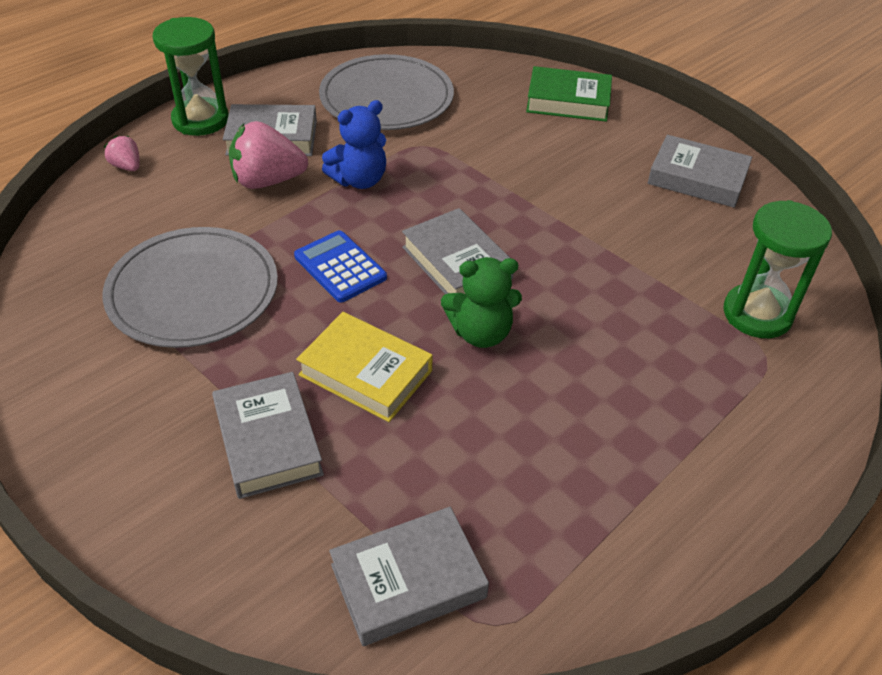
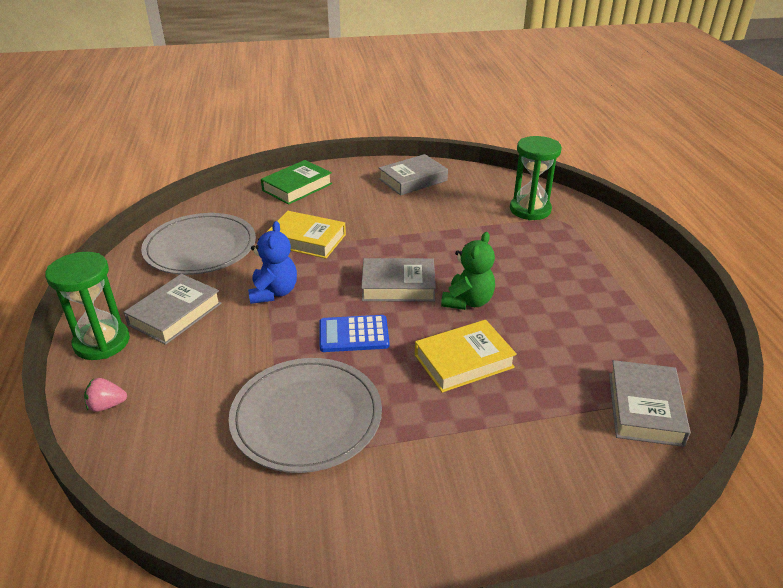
camera: 55 degrees left, 10 degrees down
(267, 181) = (223, 334): pink strawberry -> none
(268, 441) = (492, 429): grey book -> none
(473, 157) = (307, 240): none -> yellow book

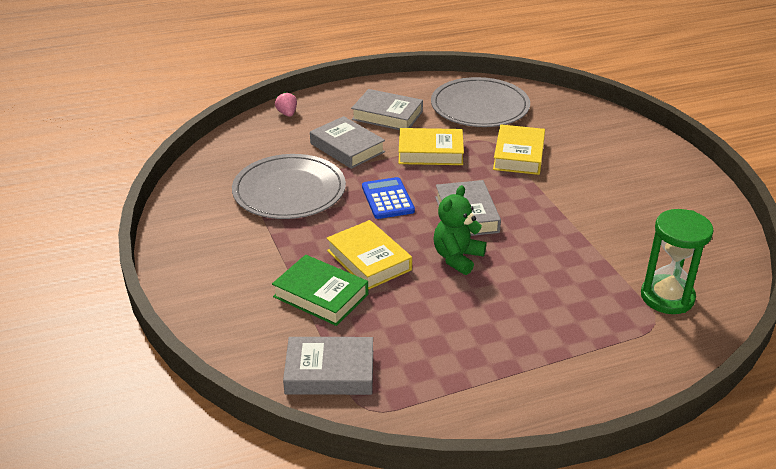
camera: 80 degrees right, 0 degrees up
(102, 342) = (347, 96): green hourglass -> none
(274, 292) = (430, 152): blue teddy bear -> yellow book
(297, 187) = (614, 134): green book -> green book (321, 295)
(413, 180) = (681, 204): grey book -> grey book (347, 148)
(468, 301) = (457, 258): green teddy bear -> green teddy bear turned 105 degrees clockwise

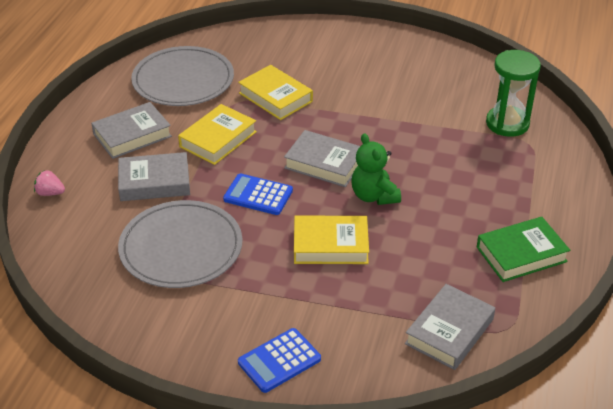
camera: 55 degrees left, 5 degrees up
(211, 290) = (279, 361): none -> blue calculator
(321, 295) = (350, 294): green book -> green book (521, 254)

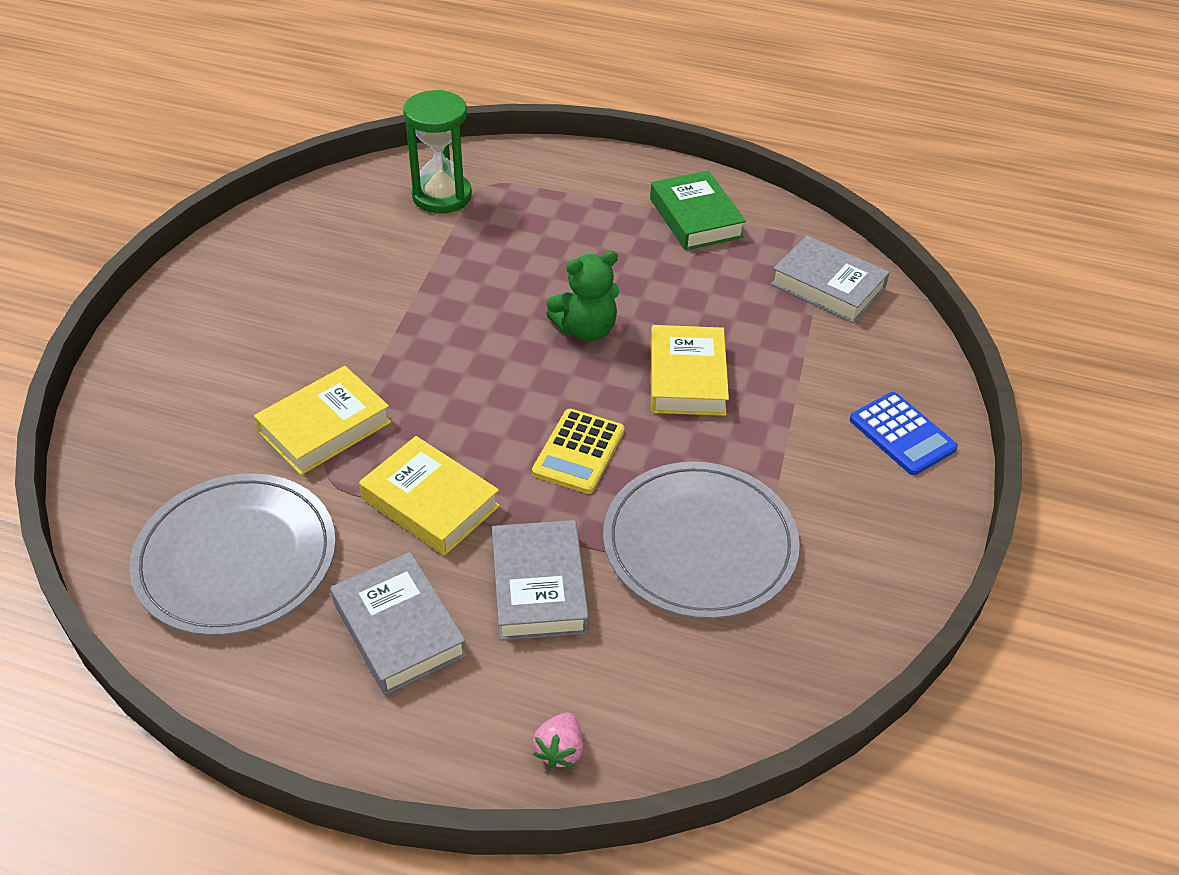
camera: 90 degrees left, 5 degrees up
(258, 195) = (579, 452): blue calculator -> yellow calculator
(324, 163) = (509, 375): grey book -> none

